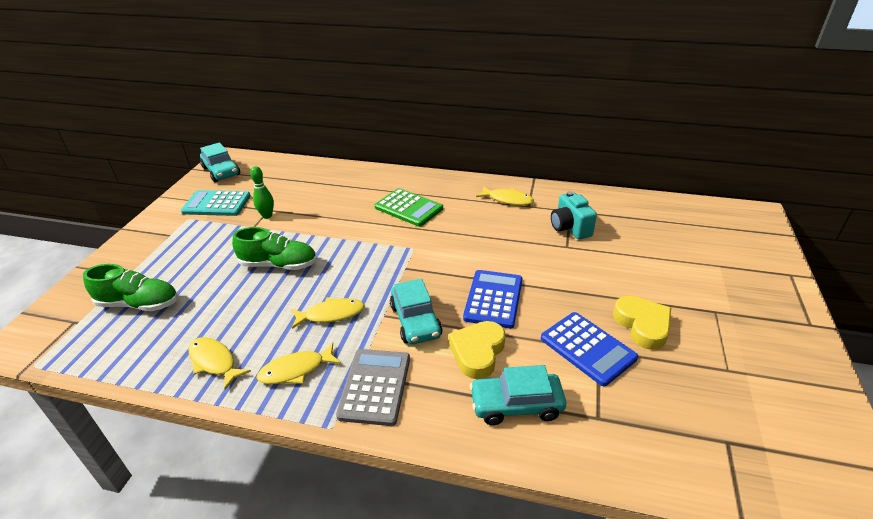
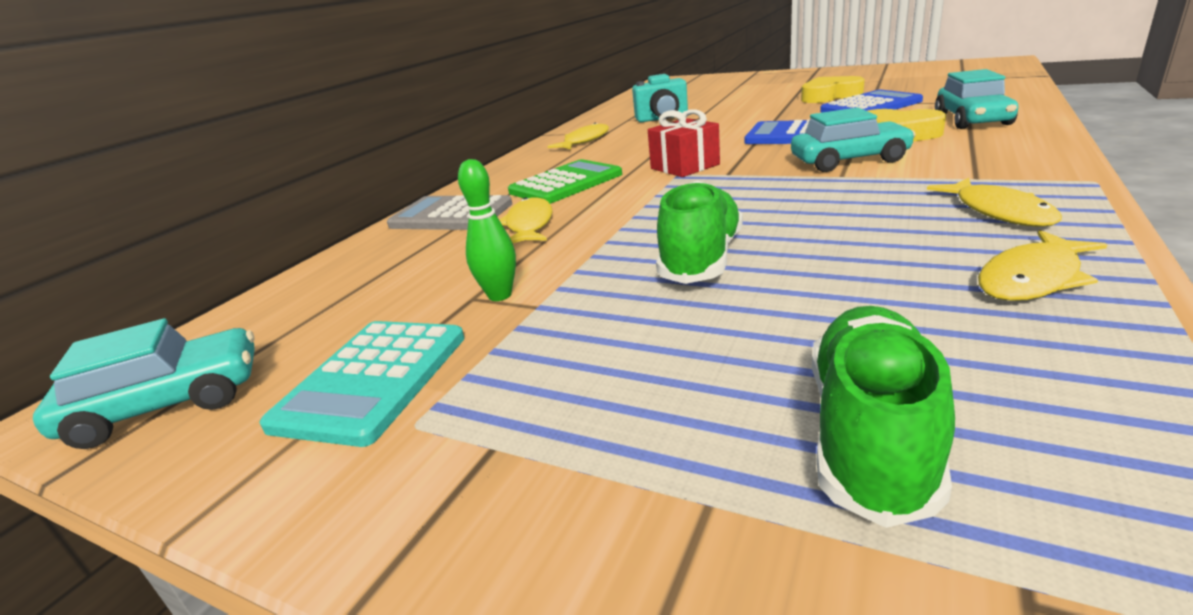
camera: 75 degrees left, 10 degrees down
(331, 314) = (849, 204): yellow fish -> yellow fish (529, 225)
(375, 386) = (993, 168): grey calculator -> grey calculator (451, 215)
(427, 249) = (684, 166): none -> red gift

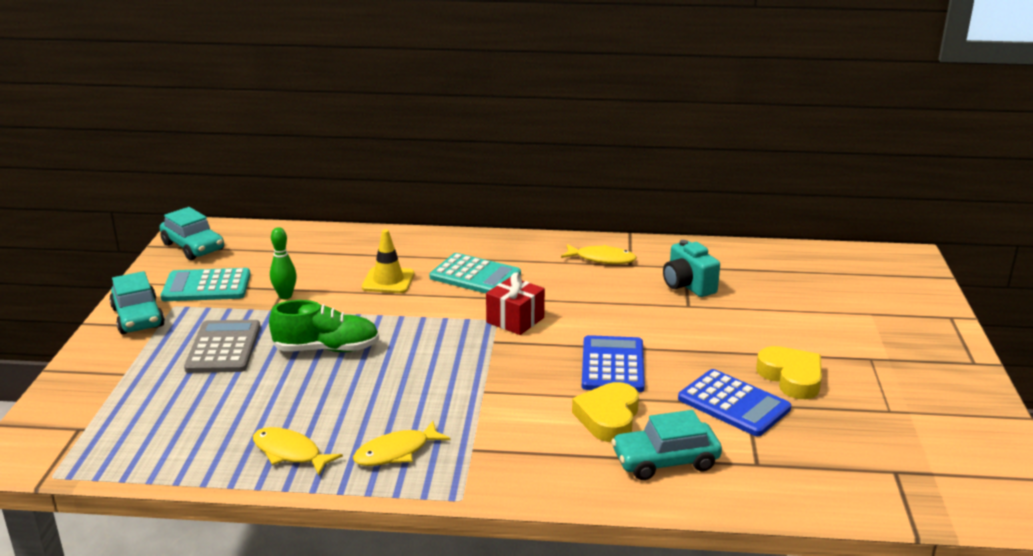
camera: 65 degrees right, 0 degrees up
(451, 215) = (410, 247): grey calculator -> grey calculator (224, 348)
(529, 225) = (388, 281): yellow fish -> yellow traffic cone
(566, 183) = (475, 276): green calculator -> turquoise calculator
(849, 160) = (525, 394): turquoise car -> turquoise car (138, 317)
(870, 434) = (158, 403): green shoe -> none

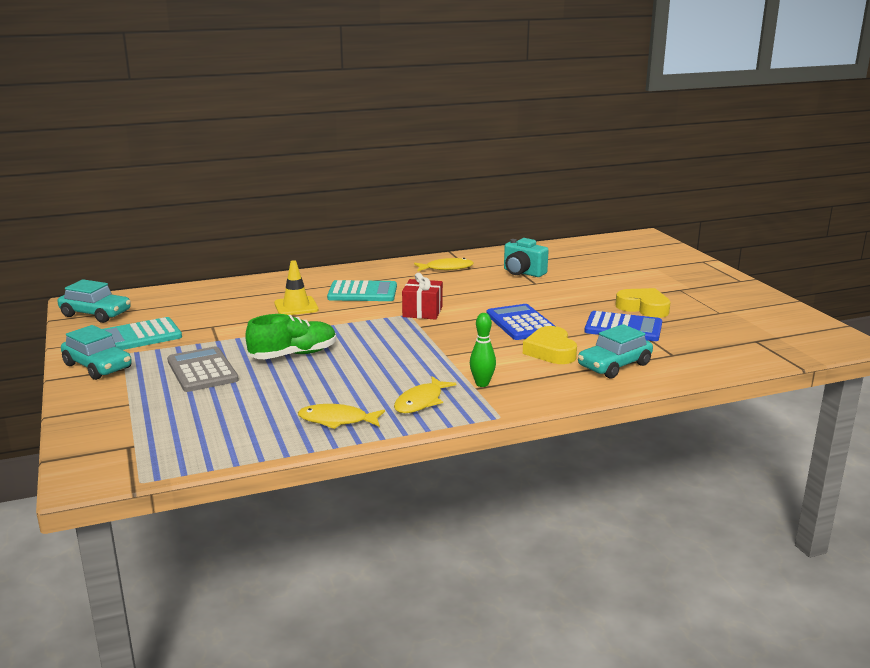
camera: 25 degrees left, 5 degrees down
(285, 296) = (219, 330): green bowling pin -> green bowling pin (482, 384)

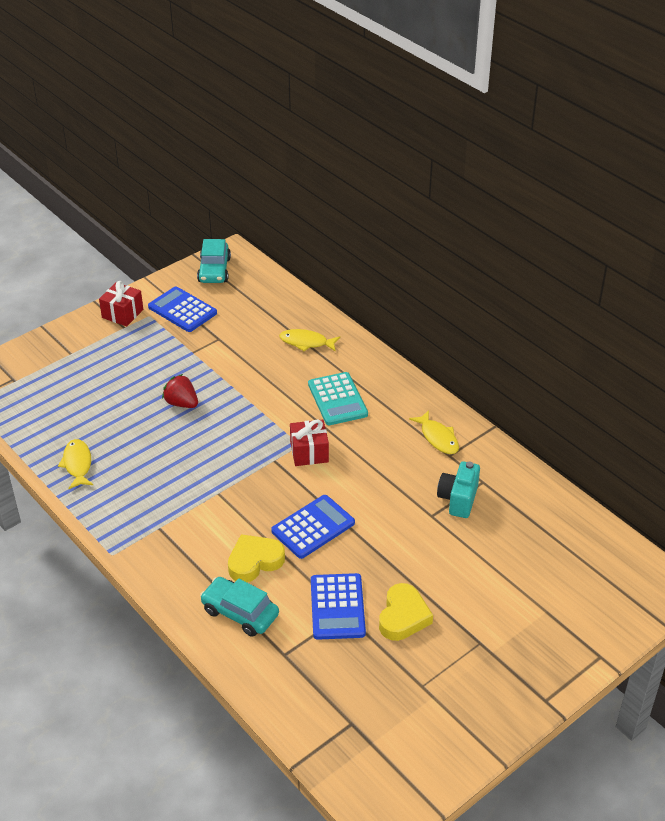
camera: 70 degrees right, 20 degrees up
(97, 366) = (122, 313): turquoise car -> red gift
(139, 336) = (182, 310): turquoise calculator -> blue calculator
(202, 370) = (135, 366): grey calculator -> none
(293, 355) = (181, 403): green shoe -> red strawberry
(296, 306) = (282, 370): yellow traffic cone -> none
(421, 402) = (123, 501): yellow fish -> yellow fish (306, 342)
(482, 384) = (168, 530): green bowling pin -> none

